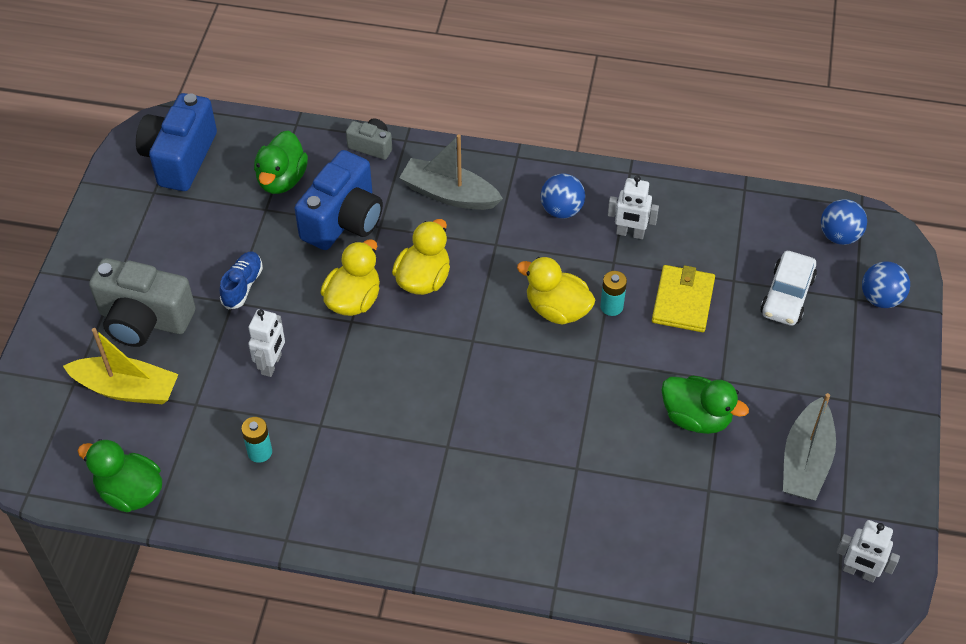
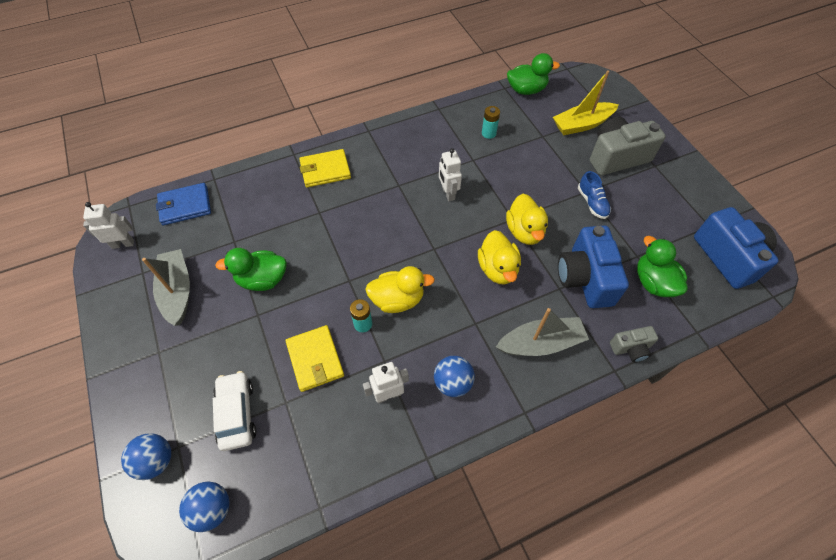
camera: 145 degrees right, 5 degrees up
(272, 364) = (528, 173): white robot -> white robot (448, 193)
(528, 529) = (325, 170): none -> yellow wallet
(754, 586) = (185, 206): none -> blue wallet

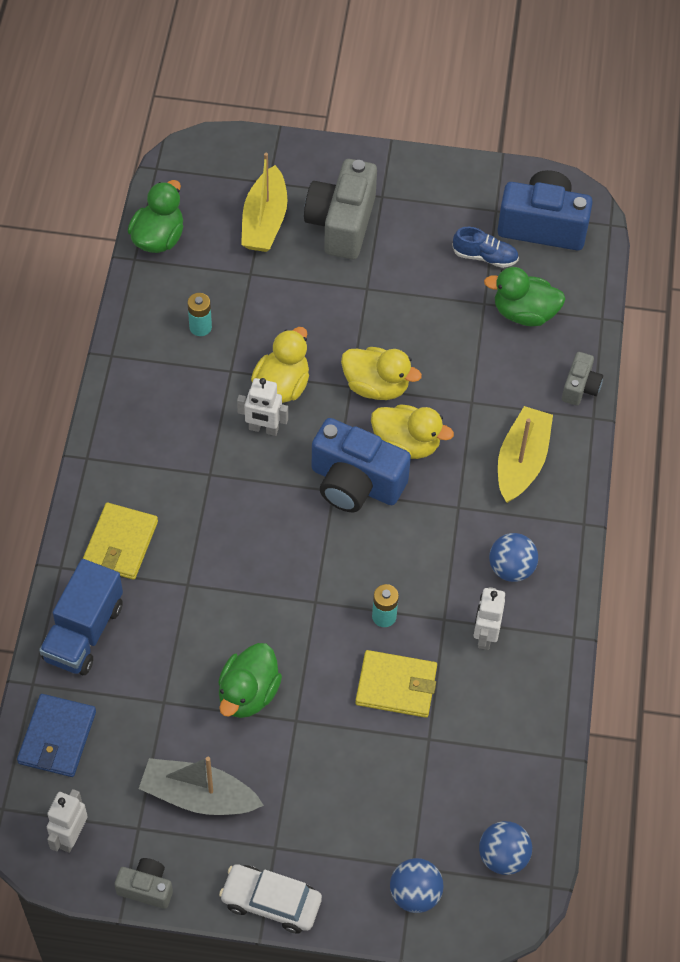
camera: 60 degrees left, 0 degrees up
(102, 297) = (146, 888): none -> grey camera
(237, 413) = (411, 793): white car -> white car (271, 902)
(258, 183) = (84, 632): none -> blue truck
(397, 300) = (376, 565): yellow duck -> yellow duck (282, 386)
(540, 343) = (521, 461): grey boat -> yellow boat
(585, 278) = (476, 370): blue camera -> blue camera (355, 483)
(592, 203) = (386, 294): blue shoe -> blue shoe (485, 257)

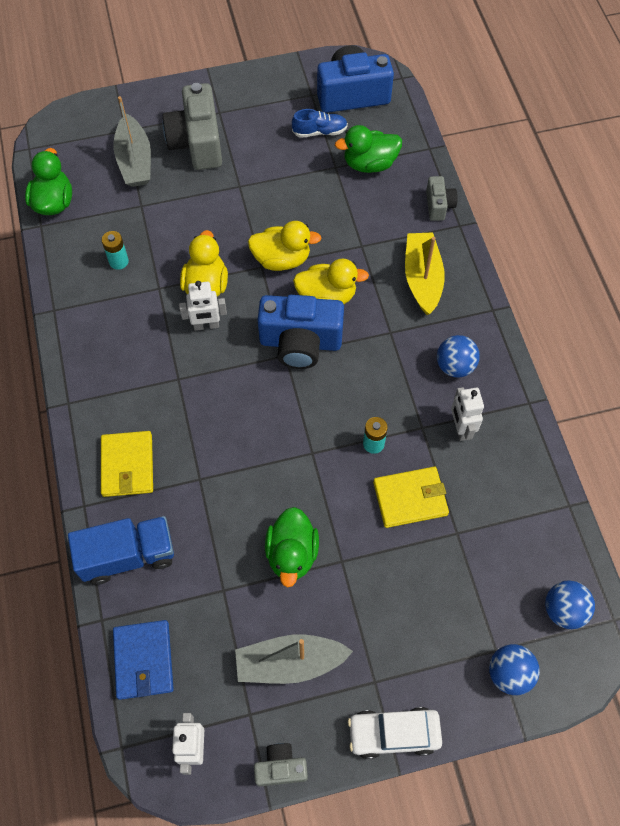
camera: 20 degrees left, 5 degrees up
(84, 632) = (128, 555): blue truck -> blue truck turned 105 degrees counterclockwise
(265, 221) = (135, 161): yellow boat -> grey boat

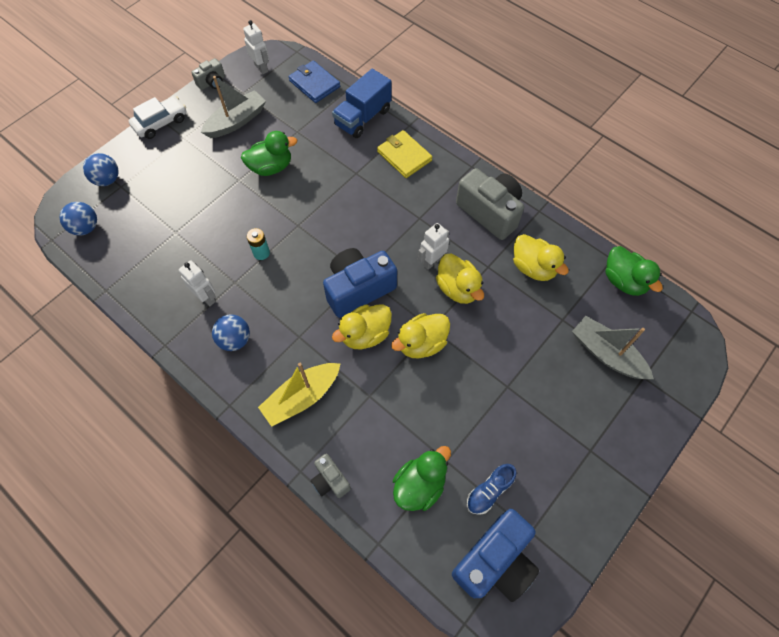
camera: 145 degrees right, 0 degrees up
(119, 261) = (533, 267): turquoise battery -> yellow duck
(197, 143) = (577, 404): grey camera -> grey camera (490, 212)
(292, 554) = (271, 167): green duck -> green duck turned 105 degrees clockwise
(410, 498) = (217, 235): yellow wallet -> none
(422, 278) = (302, 397): yellow boat -> yellow boat turned 90 degrees clockwise

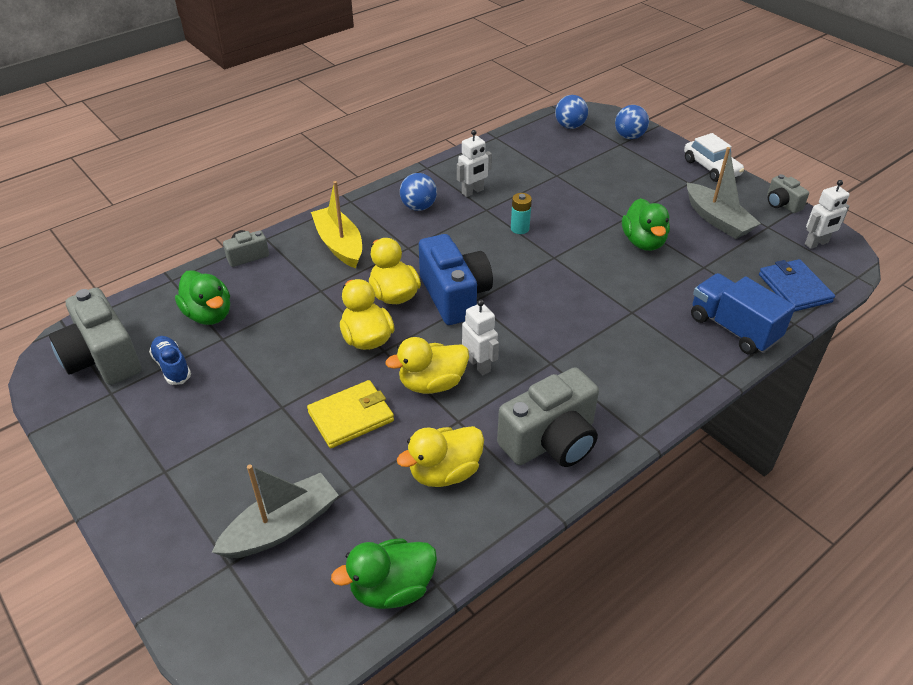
camera: 100 degrees right, 20 degrees down
(314, 84) = (794, 288): blue wallet -> blue wallet turned 75 degrees counterclockwise
(404, 156) = (661, 362): yellow wallet -> yellow wallet (351, 416)
(495, 561) = (102, 358): blue camera -> grey camera

